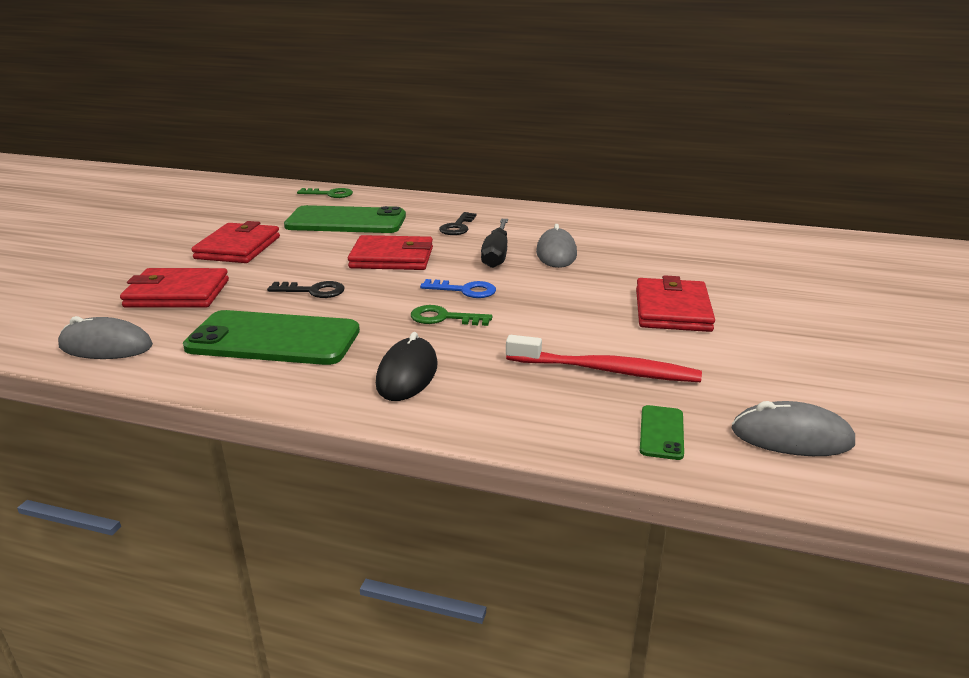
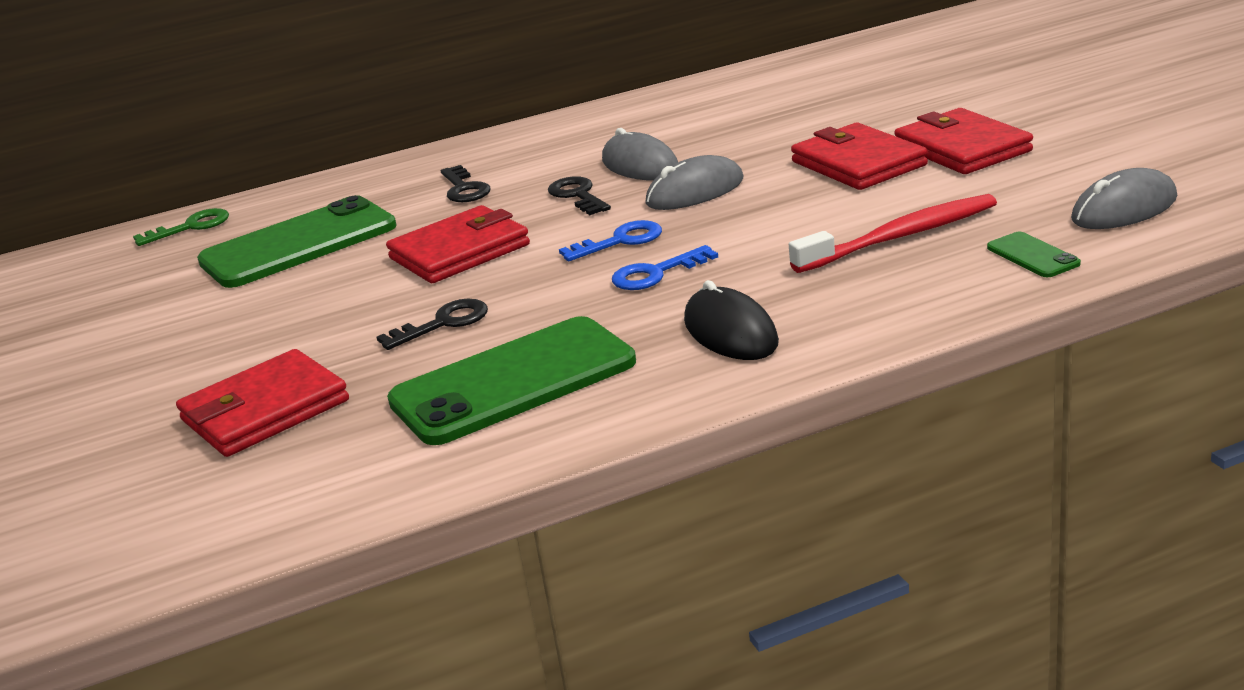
camera: 35 degrees left, 0 degrees up
(106, 346) = (314, 495): grey mouse -> grey mouse (695, 192)
(238, 248) = (217, 334): red wallet -> red wallet (962, 148)
(444, 318) = (656, 273): green key -> blue key
(496, 255) = (577, 195): black screwdriver -> black key

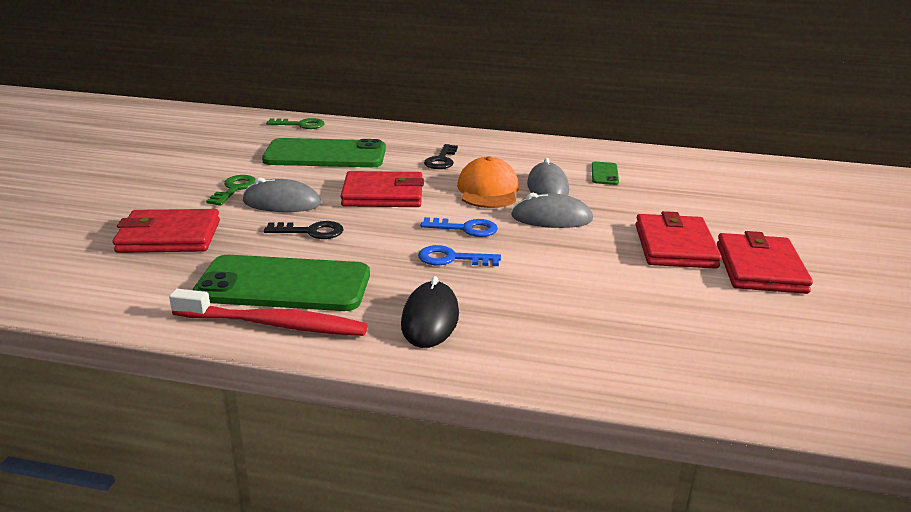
camera: 30 degrees right, 0 degrees up
(248, 329) = (234, 189): none -> green key
(577, 195) = (488, 190): black key -> orange cap
(900, 237) = (625, 310): red toothbrush -> red toothbrush (274, 324)
(1032, 256) = (693, 373): green phone -> green phone (604, 174)
(1124, 209) = (816, 374): grey mouse -> grey mouse (282, 203)

